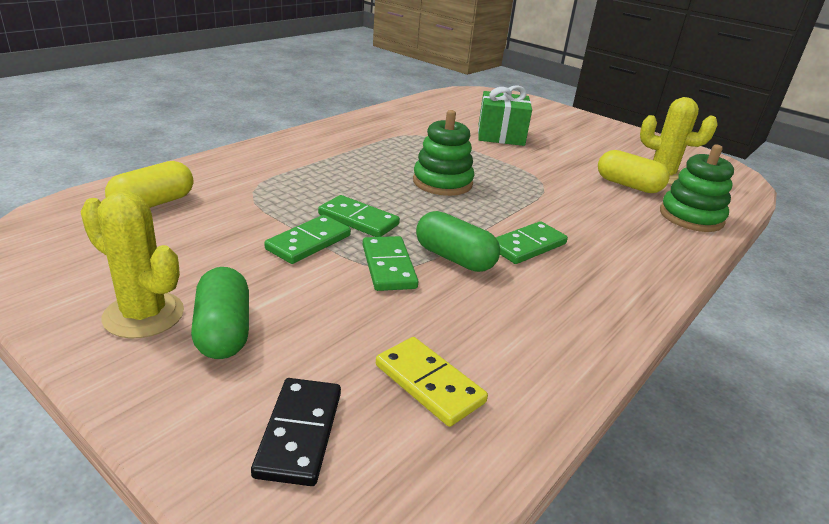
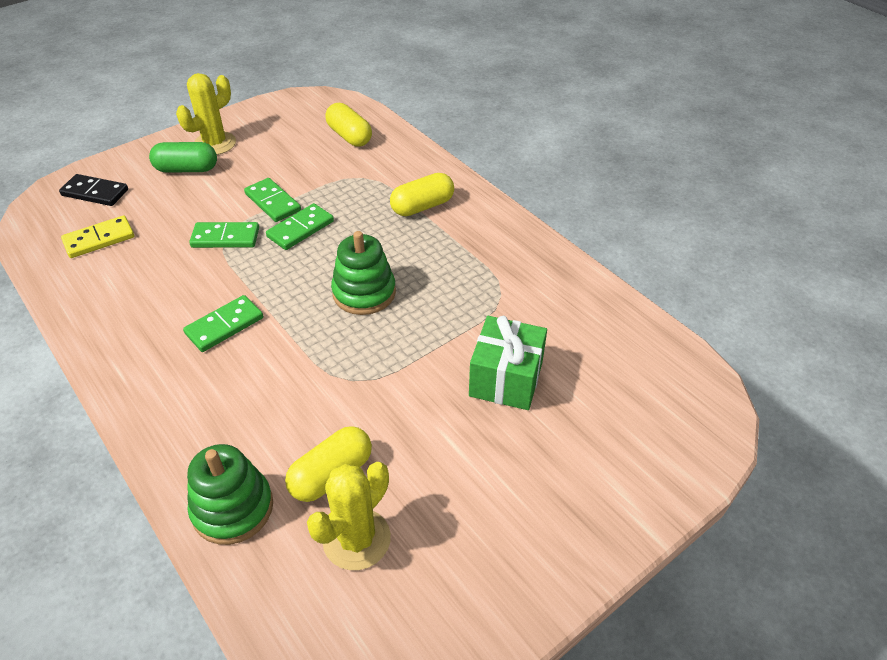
camera: 105 degrees right, 15 degrees up
(306, 161) = (422, 206): none -> yellow capsule
(454, 258) = (223, 275): green capsule -> none
(527, 246) = (224, 326): green domino -> green domino turned 75 degrees clockwise

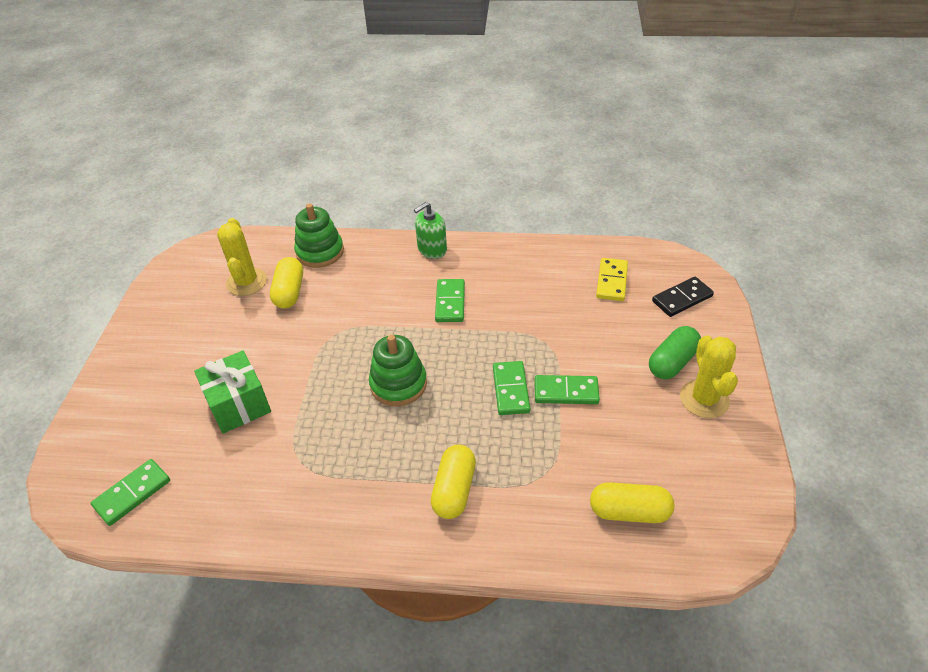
camera: 135 degrees right, 0 degrees up
(141, 397) = (432, 249): none -> green soap dispenser
(225, 237) = (545, 343): green domino -> green domino (132, 494)

